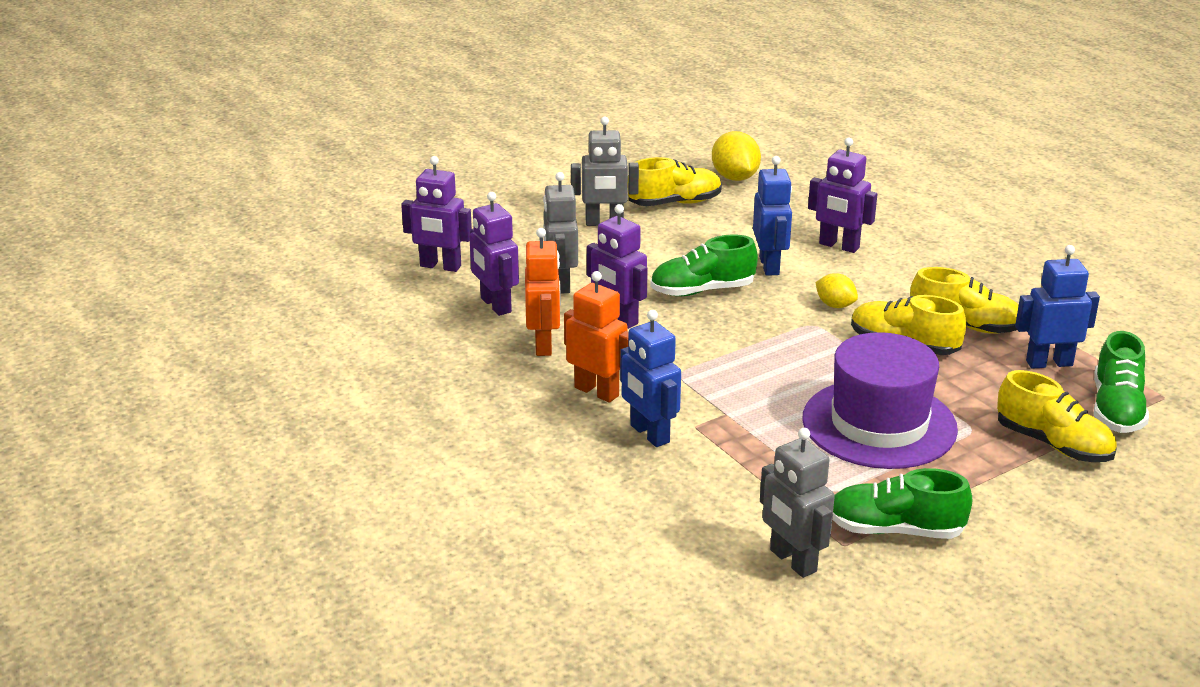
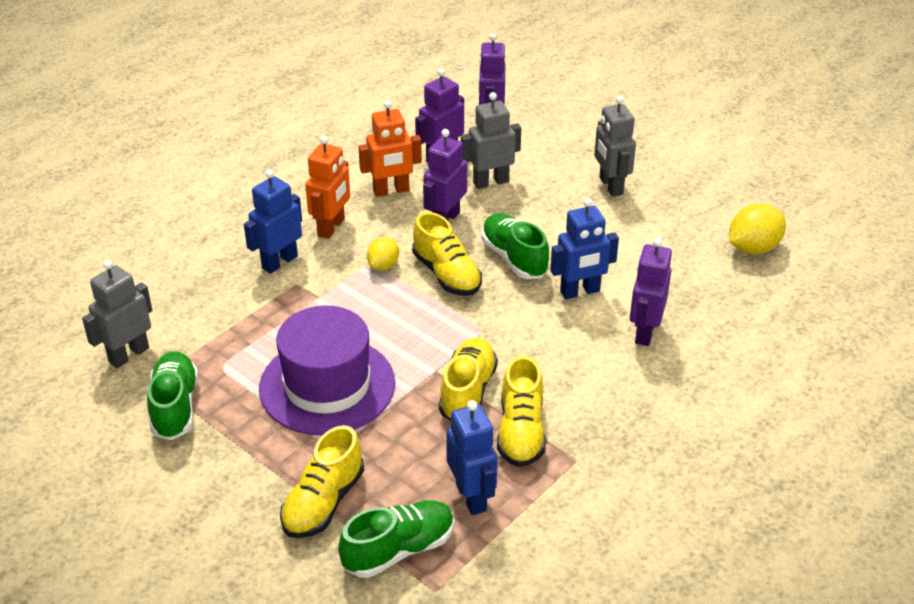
camera: 75 degrees right, 10 degrees up
(675, 203) = (674, 219): yellow shoe -> yellow shoe (446, 274)
(835, 305) = (523, 340): yellow lemon -> yellow lemon (383, 265)
(1116, 409) = (399, 550): green shoe -> green shoe turned 150 degrees clockwise

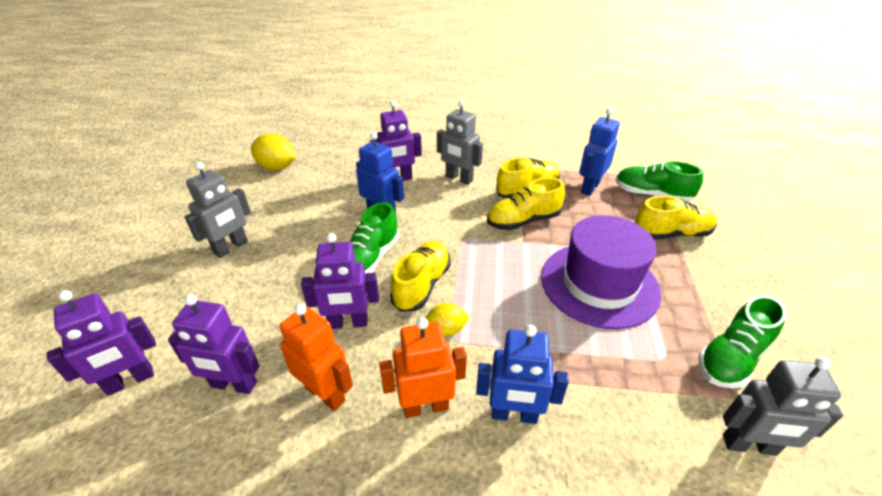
camera: 125 degrees left, 0 degrees up
(490, 182) = (264, 322): grey robot -> grey robot (459, 179)

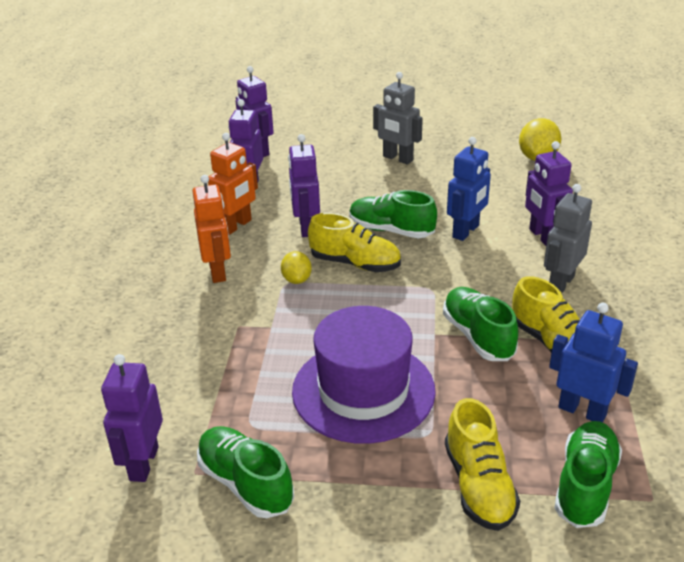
camera: 90 degrees right, 5 degrees down
(514, 415) = (202, 317): blue robot -> none
(523, 221) = (478, 336): yellow shoe -> green shoe
(749, 445) = (143, 463): grey robot -> purple robot

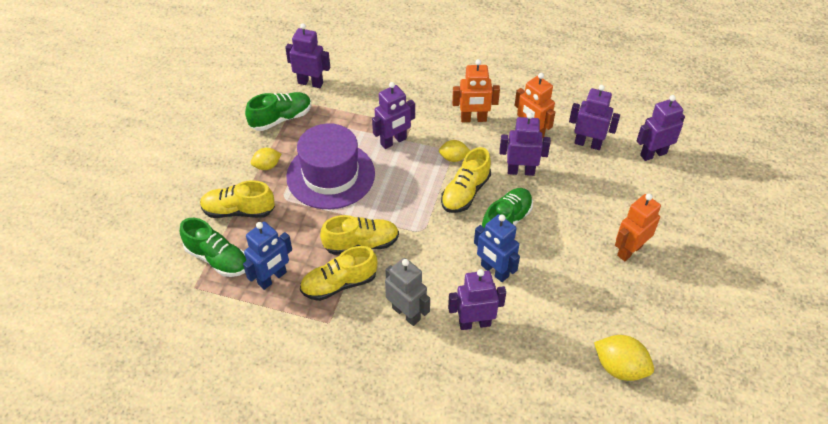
camera: 100 degrees right, 15 degrees up
(276, 337) = (393, 141): none -> purple robot
(366, 474) = (267, 166): none -> yellow lemon
(397, 159) = (629, 250): grey robot -> orange robot
(478, 336) = (361, 244): green shoe -> yellow shoe

